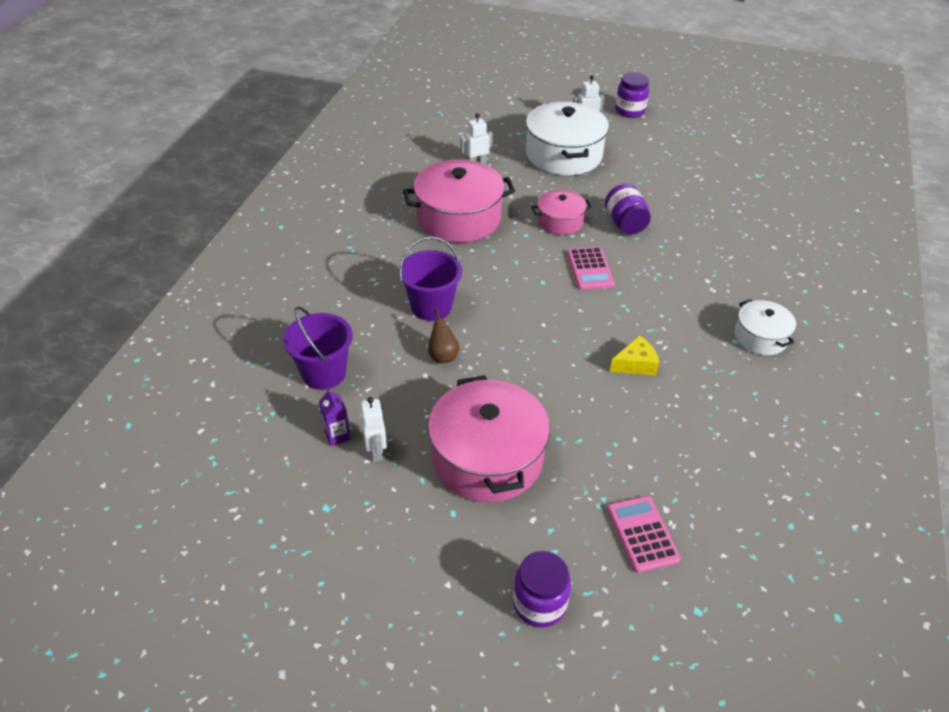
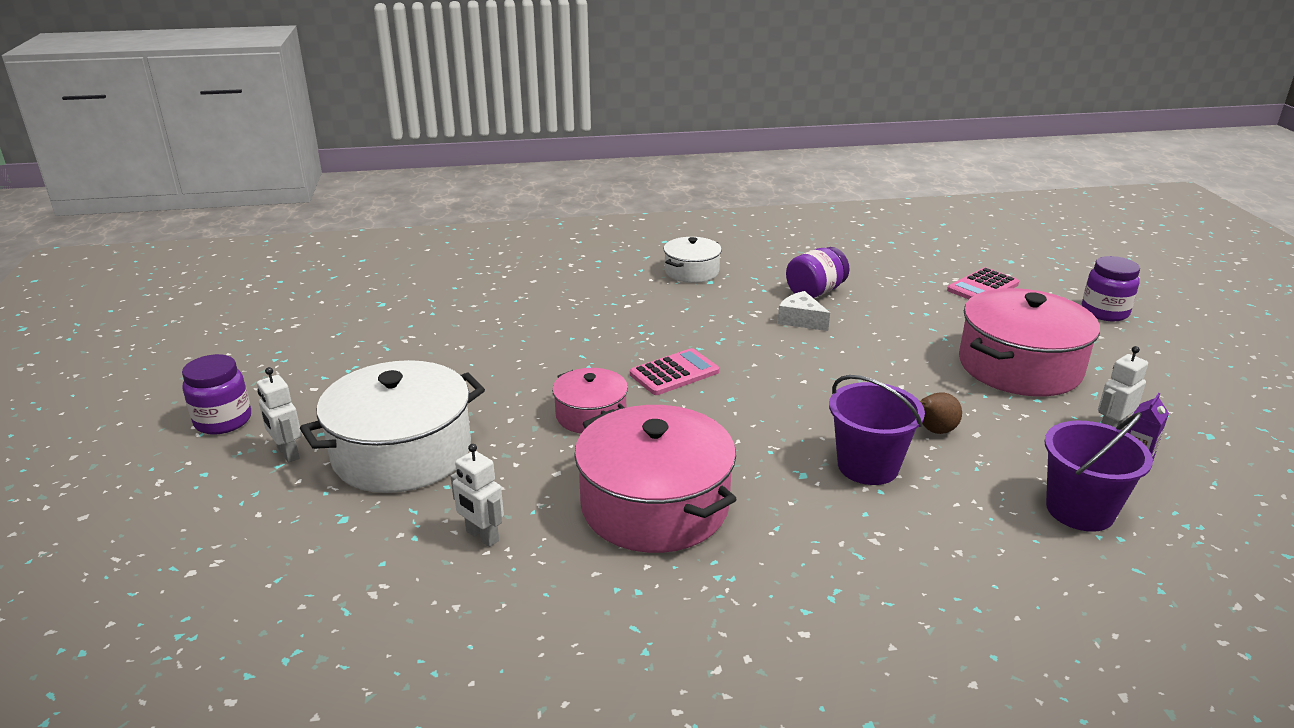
camera: 115 degrees left, 15 degrees down
(625, 223) = (557, 368): purple jar -> purple jar (815, 292)
(635, 364) = (801, 320): yellow cheese -> white cheese

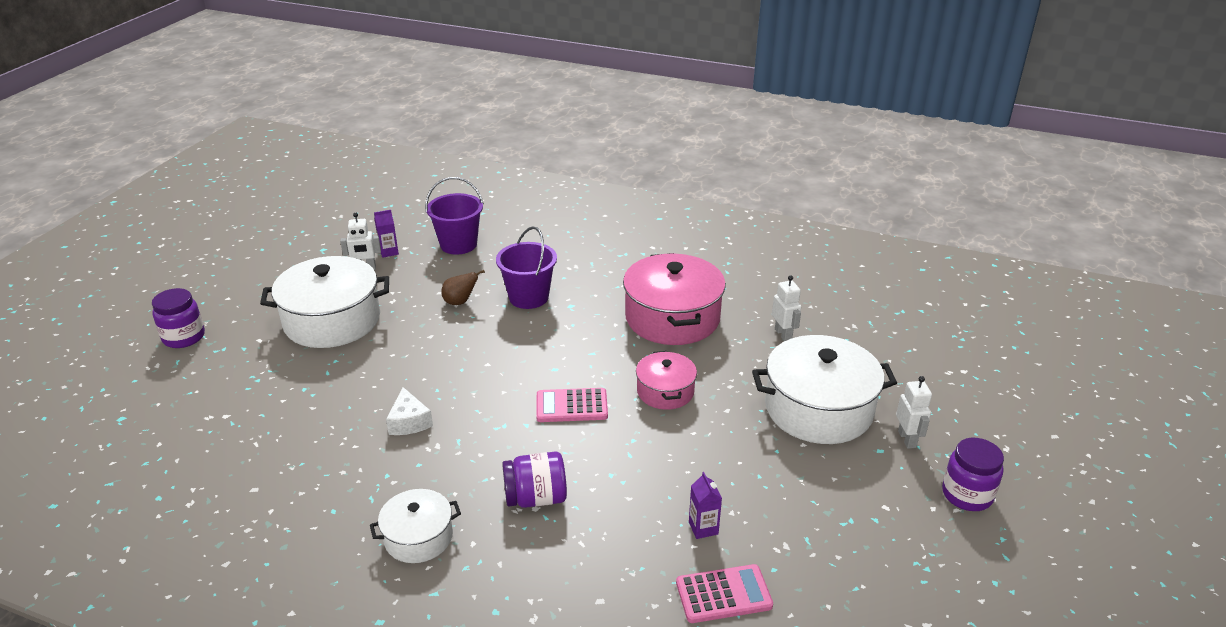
camera: 150 degrees left, 5 degrees up
(481, 330) = (703, 528): none -> purple carton
(815, 292) = (348, 451): purple jar -> purple jar (536, 498)
(983, 287) = (209, 397): pink calculator -> pink calculator (723, 594)
(1019, 367) = (332, 320): pink pot -> white pot

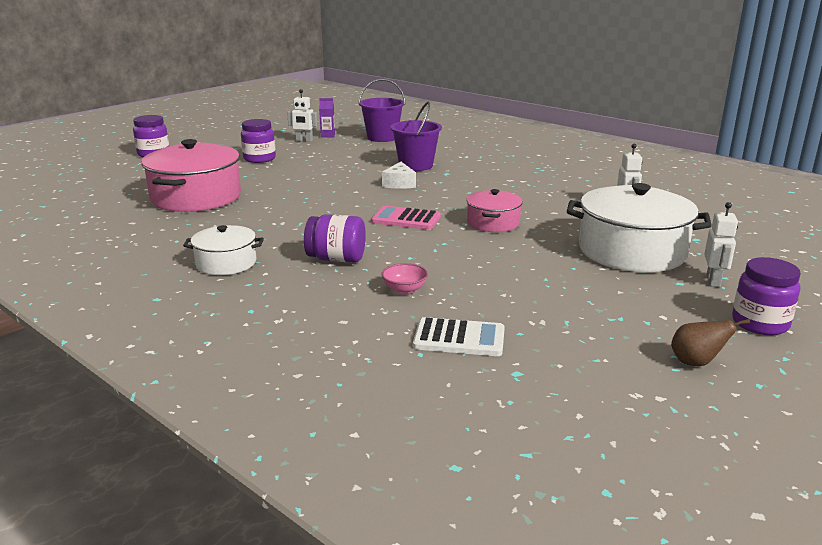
camera: 20 degrees right, 10 degrees down
(332, 320) = (259, 159): white pot -> purple jar
(409, 422) = (271, 209): white cheese -> white cheese (399, 184)
(460, 302) = (360, 162): brown pear -> brown pear (696, 363)
(634, 532) = (404, 290): none -> pink bowl
(672, 318) = (528, 188): pink pot -> pink pot (196, 197)
(703, 528) = (469, 298): purple carton -> none
(723, 594) = (459, 338): pink calculator -> white calculator

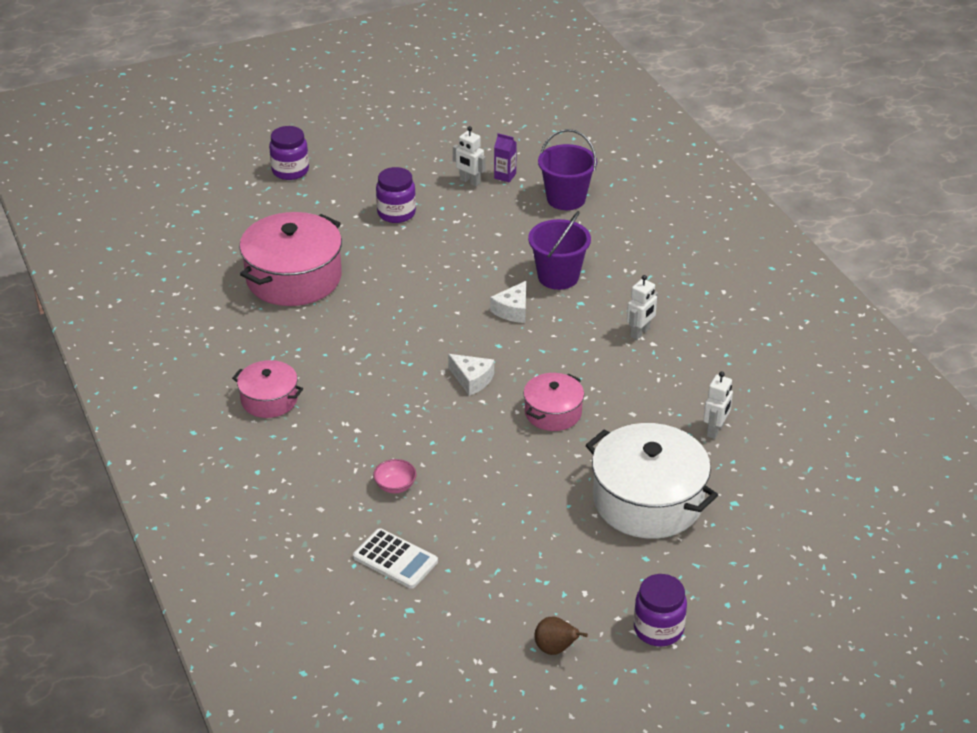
camera: 25 degrees right, 15 degrees up
(226, 263) = (269, 400): white pot -> pink pot
(336, 259) = (366, 424): purple jar -> none
(406, 219) = (472, 380): pink calculator -> white cheese
(713, 281) = (680, 566): white robot -> white robot (640, 333)

